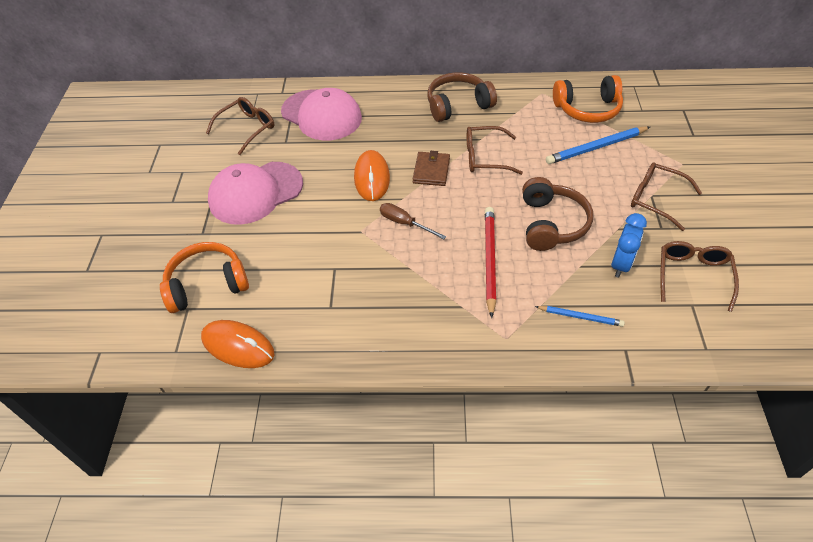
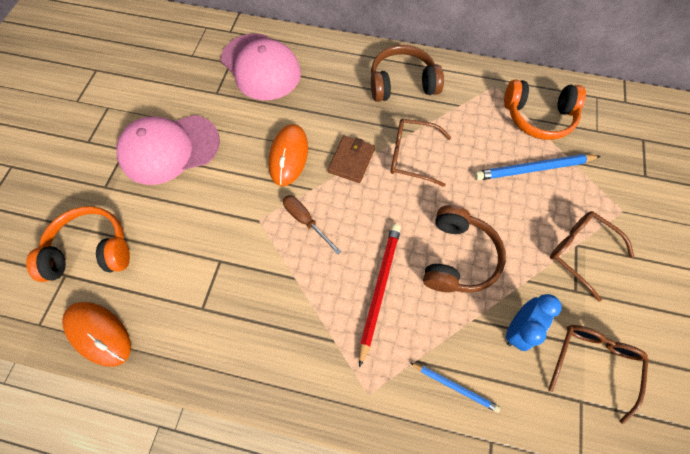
camera: 10 degrees right, 15 degrees up
(247, 129) = (183, 68): brown glasses -> none

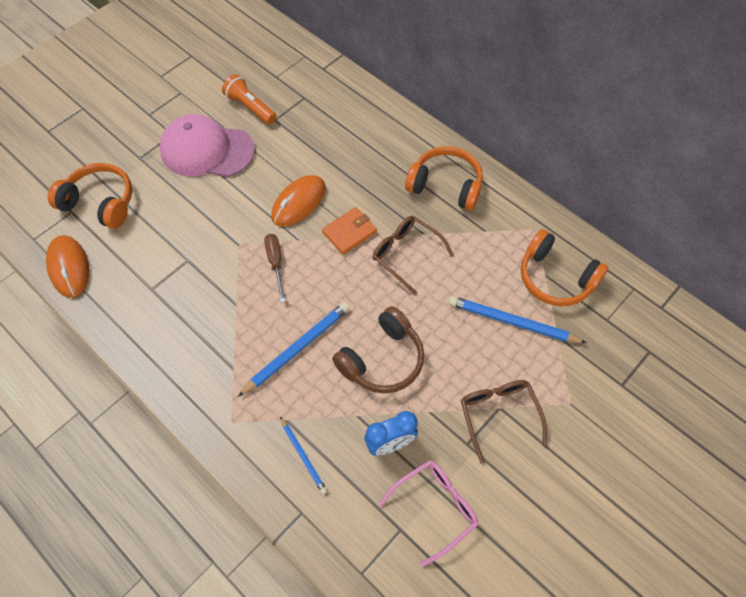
camera: 30 degrees right, 5 degrees down
(185, 92) = (250, 107): none -> orange flashlight
(261, 67) = (328, 113): pink cap -> none
(351, 160) = (349, 232): brown wallet -> orange wallet
(379, 289) = (297, 349): red pencil -> blue pencil
(402, 83) = (445, 186): brown headphones -> orange headphones
(593, 363) = (435, 508): brown glasses -> pink glasses

